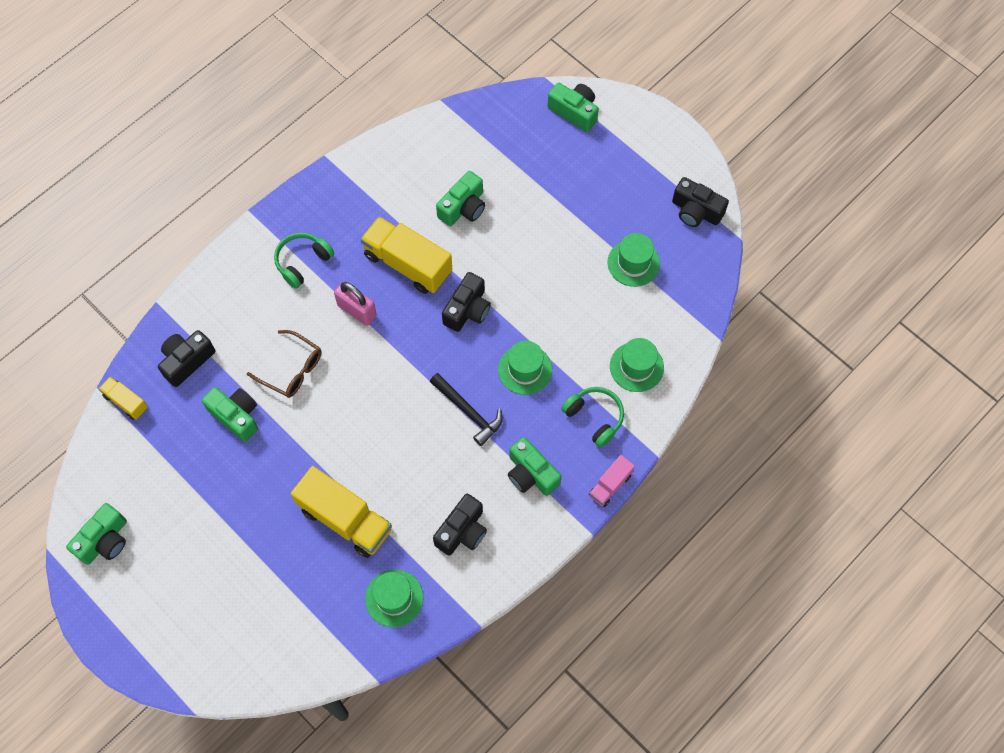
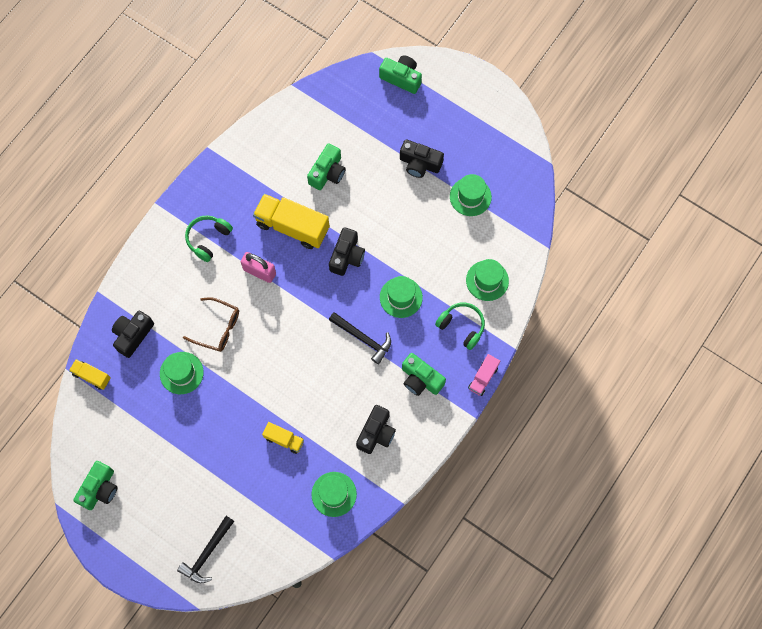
camera: 10 degrees left, 5 degrees up
(220, 645) = (207, 553): none -> black hammer
(236, 416) = (181, 373): green camera -> green hat
(345, 519) = (284, 439): yellow truck -> yellow truck, size x0.52
(696, 211) = (512, 146): black camera -> black camera (419, 164)

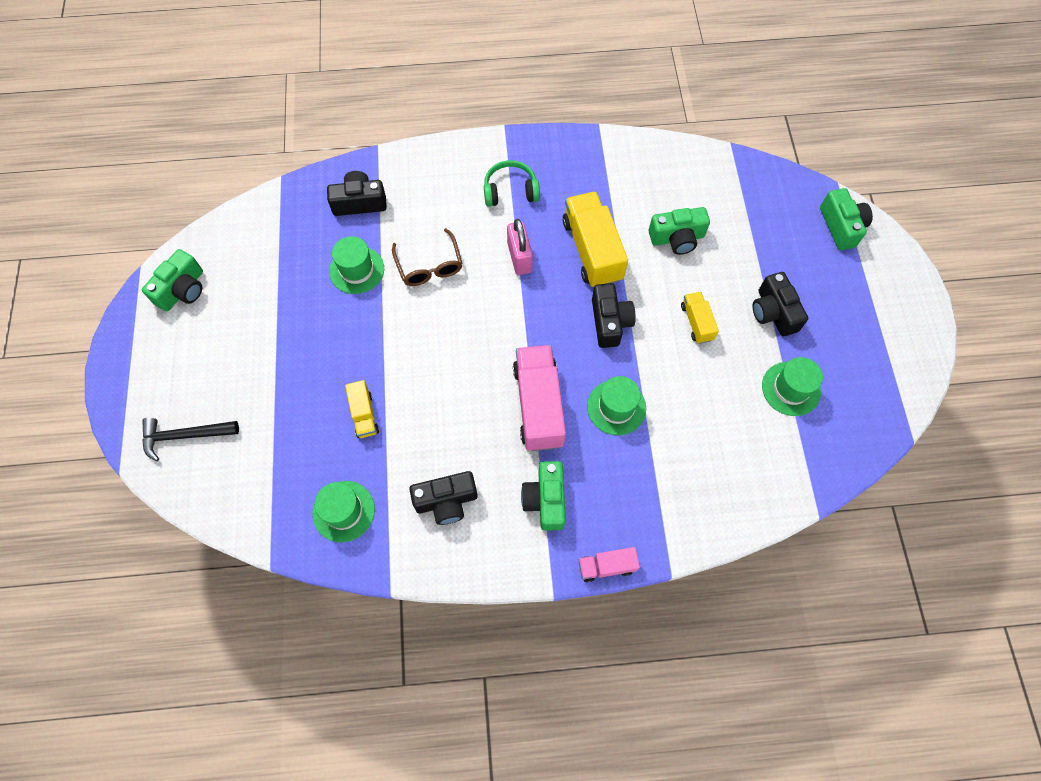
camera: 50 degrees right, 5 degrees down
(92, 376) = (290, 200): yellow truck -> yellow truck (696, 322)
(100, 489) = (182, 290): green camera -> green camera turned 45 degrees counterclockwise
(347, 256) = (610, 322): black camera -> black camera turned 75 degrees counterclockwise
(363, 338) = (538, 405): black hammer -> pink truck
(462, 326) = (643, 495): green headphones -> none
(487, 280) = (718, 481): green hat -> none

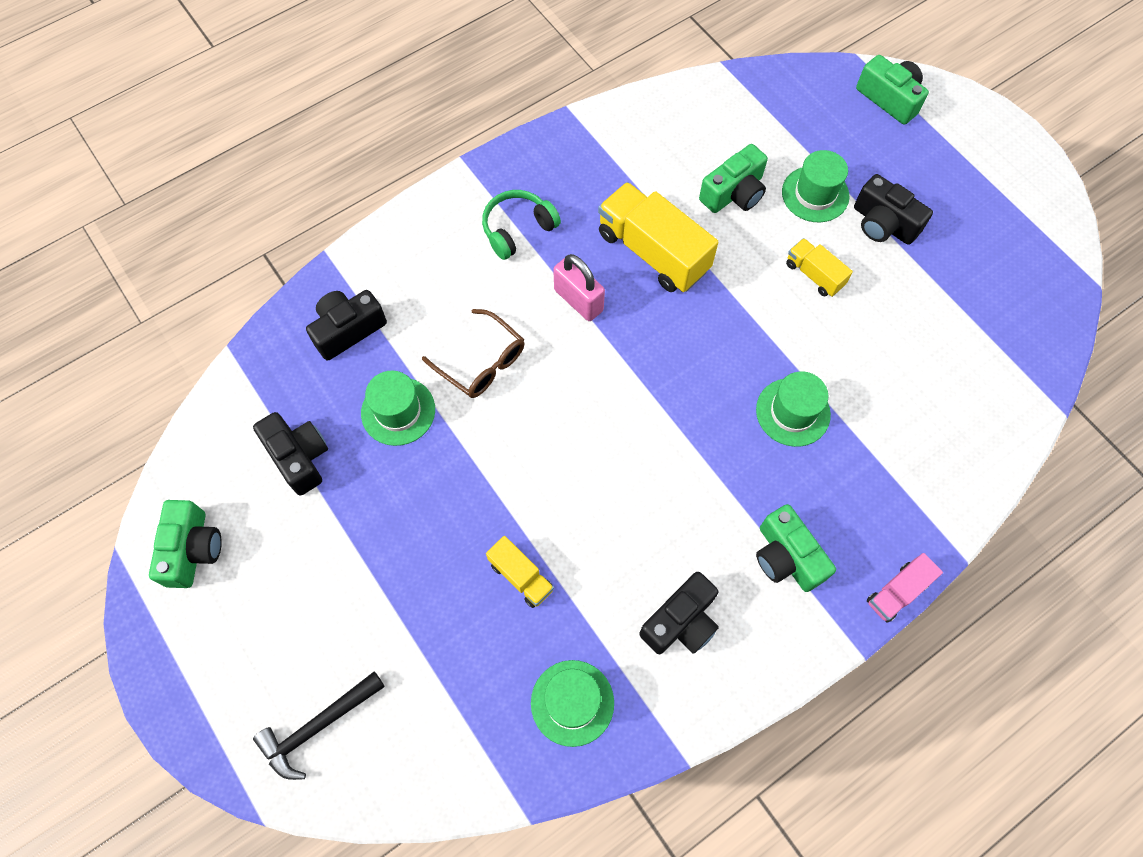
camera: 30 degrees left, 0 degrees up
(538, 405) = (709, 456): pink truck -> none
(610, 322) = (724, 321): black camera -> black camera (299, 457)
(791, 388) = (952, 295): green hat -> green hat (815, 194)

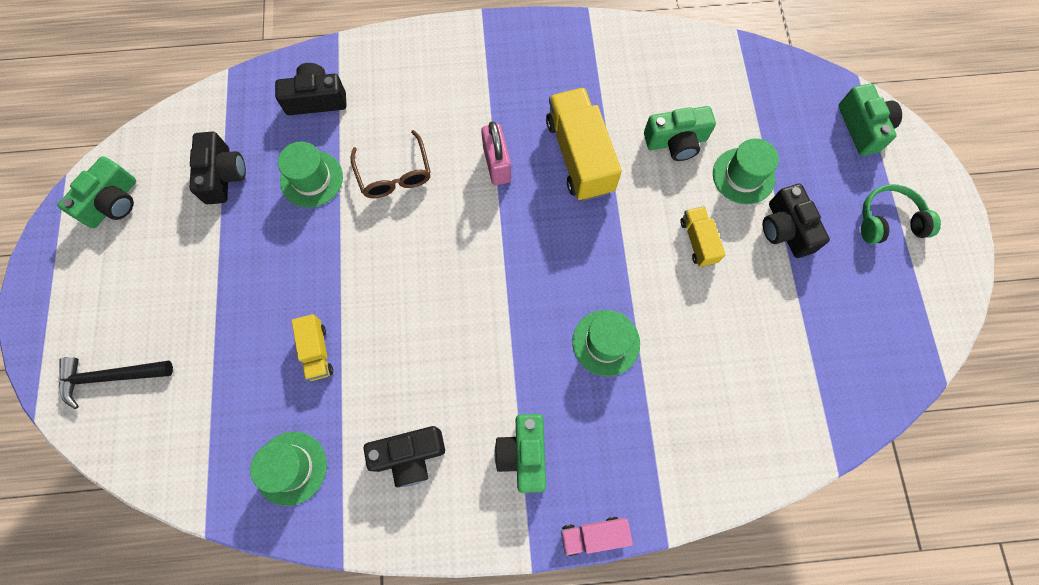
camera: 30 degrees right, 5 degrees up
(518, 229) = (487, 86): green headphones -> green headphones (888, 221)

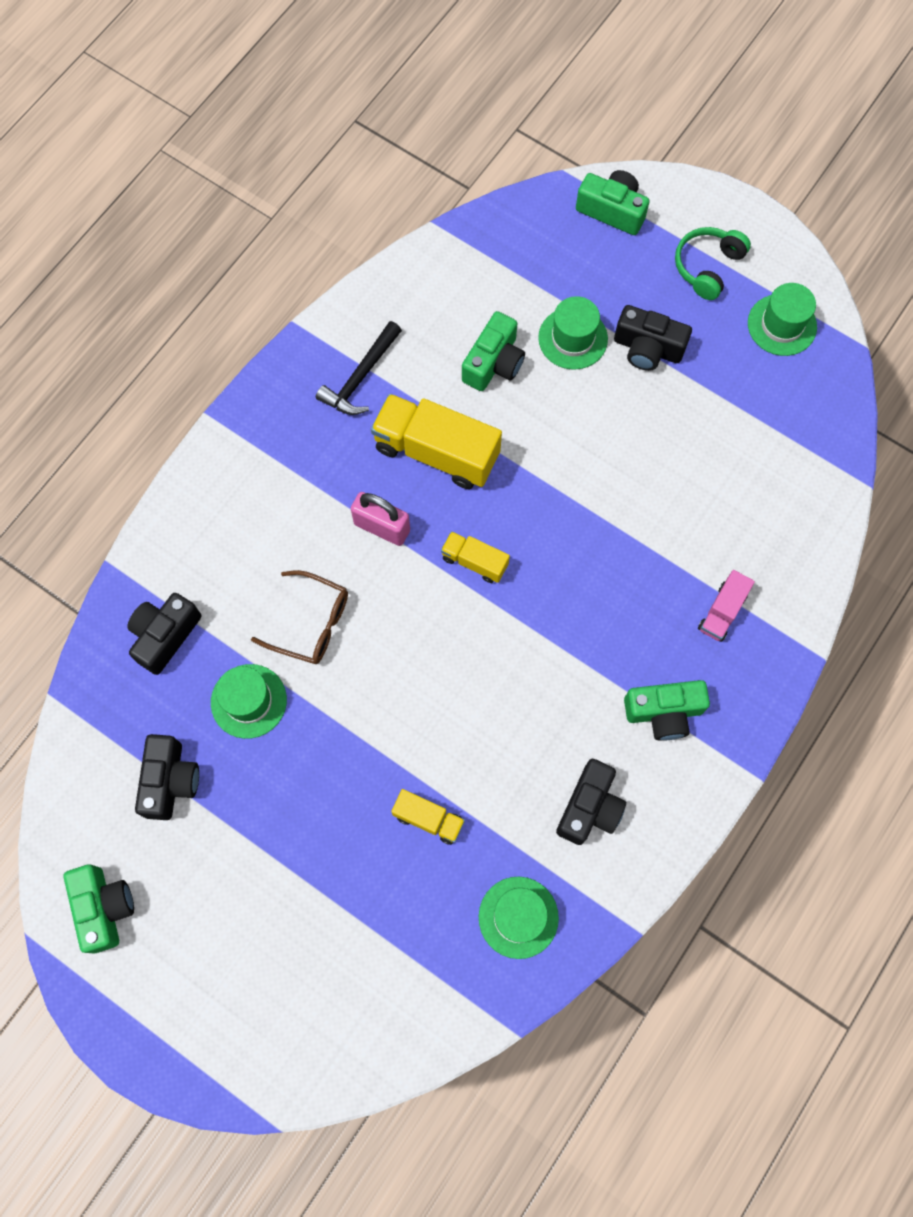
camera: 50 degrees left, 0 degrees up
(110, 377) = (294, 1026): black hammer -> black hammer (361, 377)
(223, 175) = (170, 781): black camera -> black camera turned 60 degrees clockwise
(523, 454) = (664, 712): green camera -> green camera turned 45 degrees counterclockwise
(593, 535) = (772, 709): pink truck -> pink truck (722, 611)
(606, 342) = (624, 570): green hat -> green hat (782, 325)
(698, 241) = (599, 424): yellow truck -> yellow truck (474, 562)

